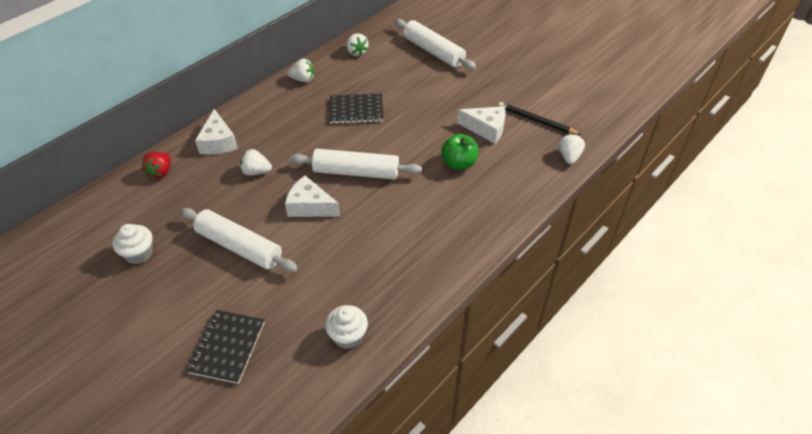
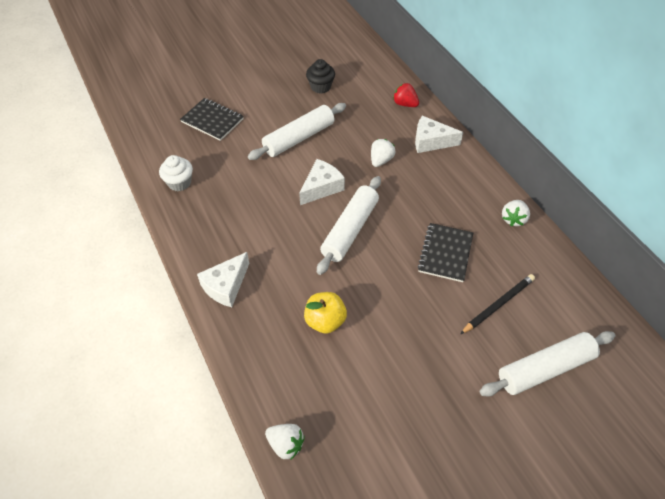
camera: 110 degrees right, 5 degrees up
(139, 253) = (320, 87): white cupcake -> black cupcake
(357, 52) = (558, 281): white strawberry -> none
(459, 163) = (325, 321): green apple -> yellow apple
(486, 129) = (370, 371): white cheese -> white cheese (226, 286)
(536, 121) = (364, 437): black pencil -> black pencil (498, 304)

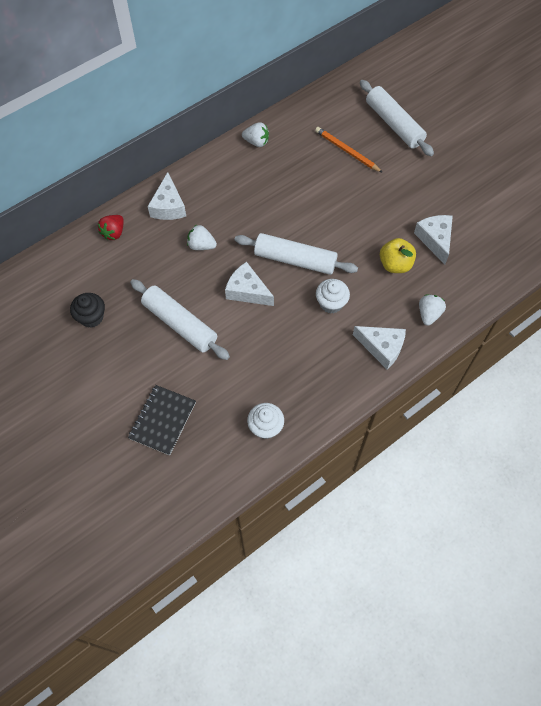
camera: 100 degrees left, 10 degrees up
(286, 444) = (505, 273): white strawberry -> white strawberry (429, 314)
(290, 251) = (331, 303): none -> white cupcake
(352, 372) = (435, 239): none -> white cheese
(445, 253) = (305, 187): black notebook -> none
(498, 304) = (347, 151): black pencil -> orange pencil

